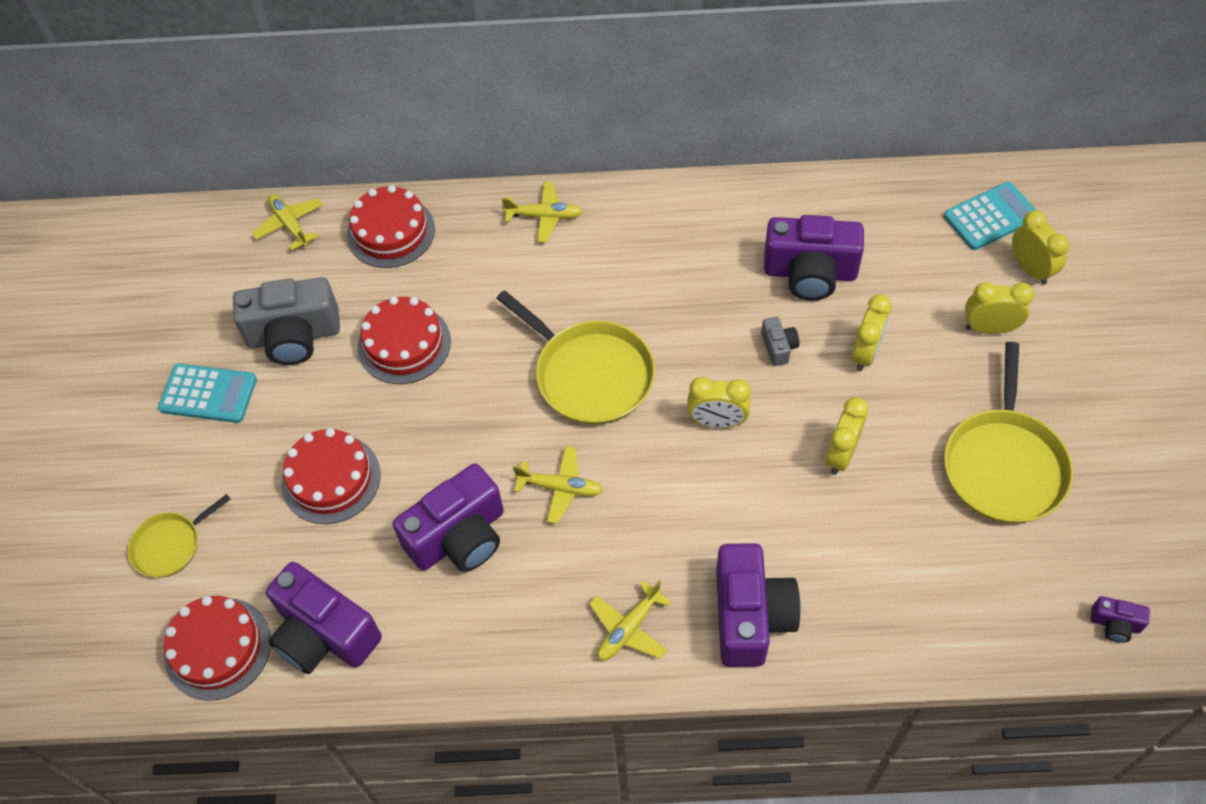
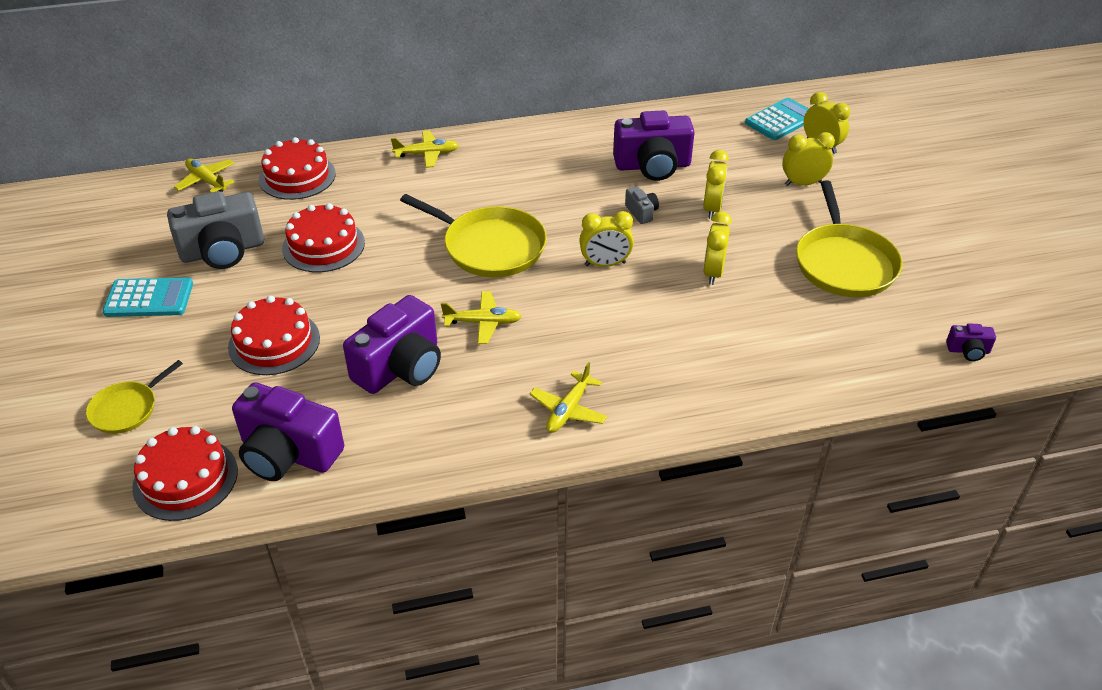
camera: 15 degrees left, 15 degrees down
(750, 616) = (671, 387): purple camera -> none

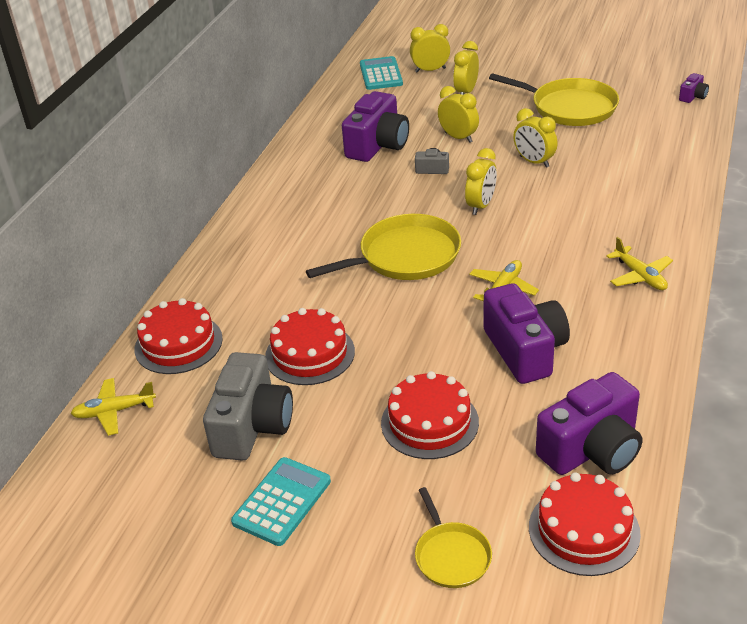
camera: 55 degrees left, 5 degrees down
(427, 154) = (233, 253): yellow plane -> none

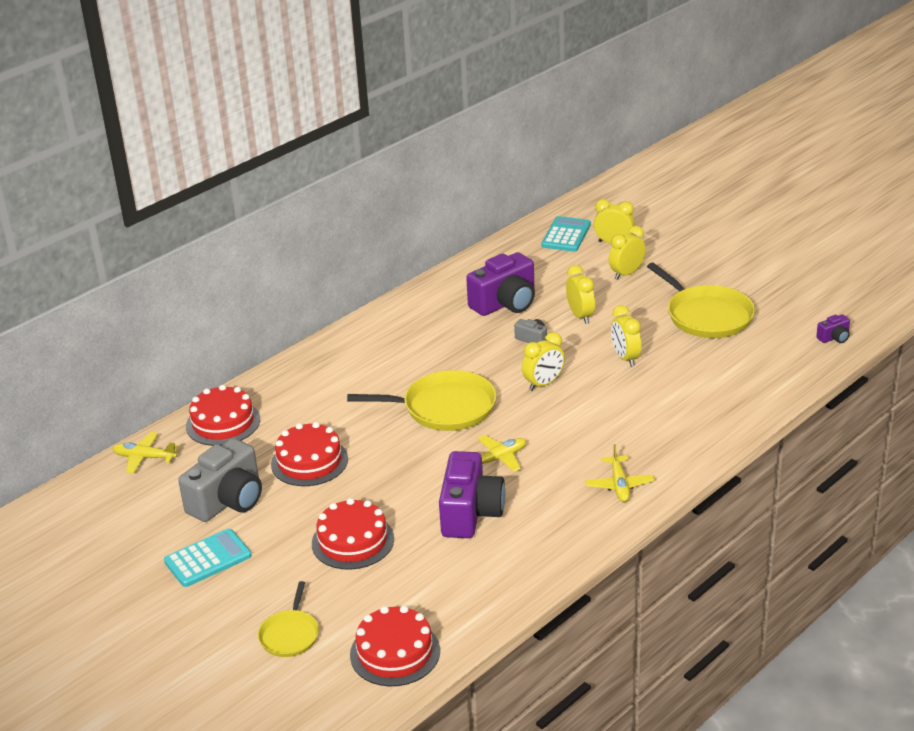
camera: 25 degrees right, 5 degrees down
(592, 449) = (452, 602): purple camera -> none

